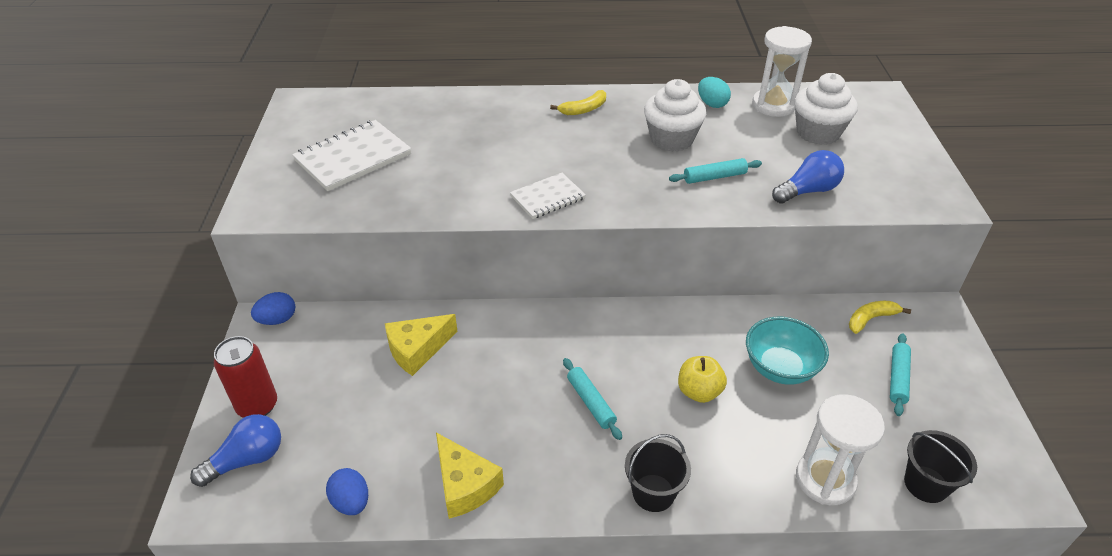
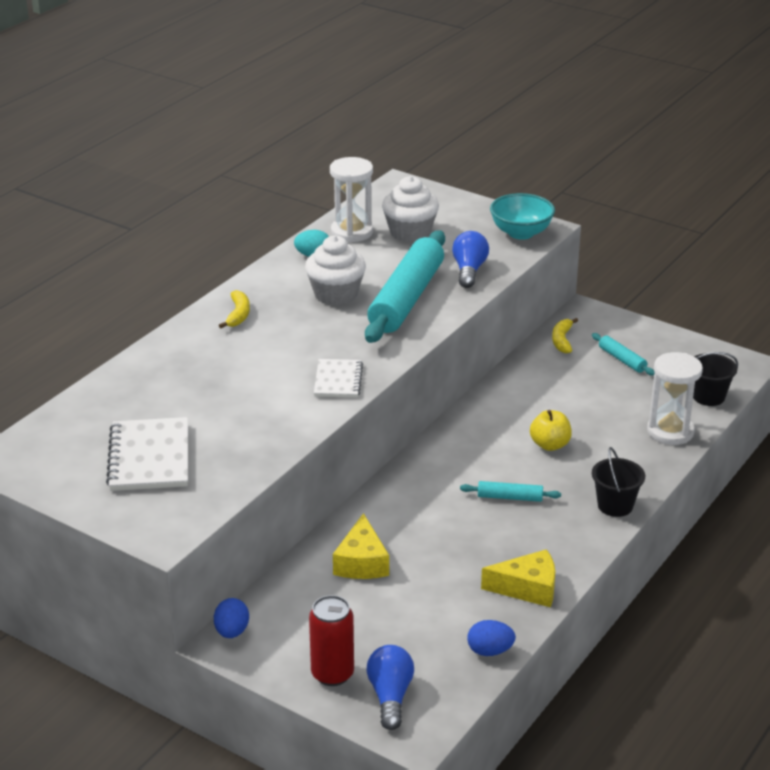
camera: 55 degrees left, 10 degrees down
(714, 177) = (406, 298): turquoise rolling pin -> turquoise rolling pin, size x2.35
(780, 368) = (565, 400): turquoise bowl -> turquoise bowl (521, 233)

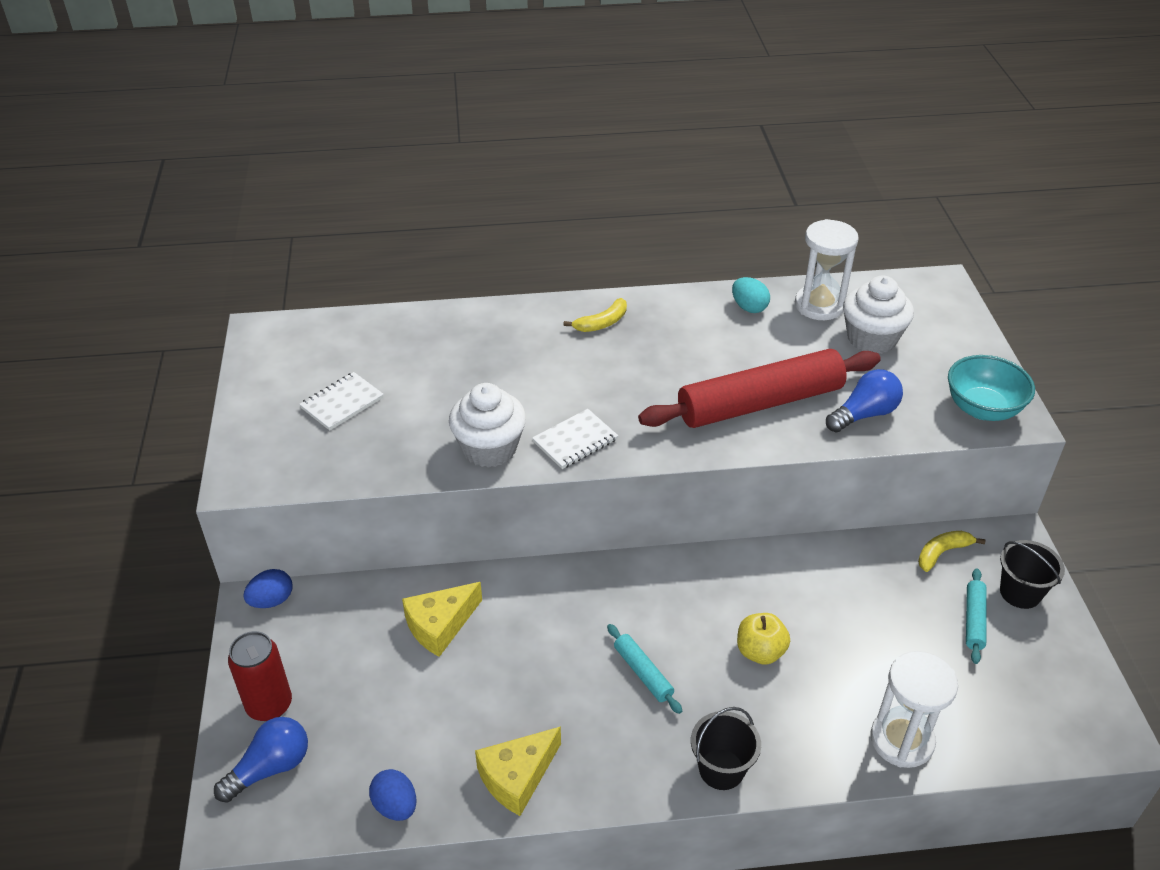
camera: 50 degrees right, 10 degrees up
(149, 457) = (342, 403): white notebook -> white notebook, size x0.61
(336, 294) = (707, 357): white cupcake -> white cupcake (489, 448)
(406, 298) = (760, 403): turquoise rolling pin -> red rolling pin
(528, 588) = (517, 777): yellow cheese -> yellow cheese turned 90 degrees clockwise
(708, 396) = (1007, 736): black bucket -> black bucket (1020, 592)

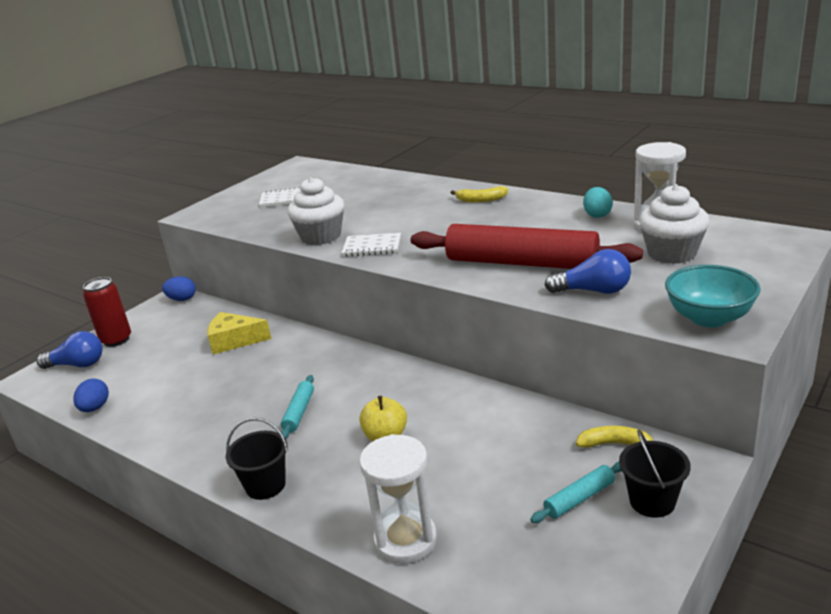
camera: 45 degrees right, 15 degrees down
(517, 777) = (162, 426): yellow cheese -> none

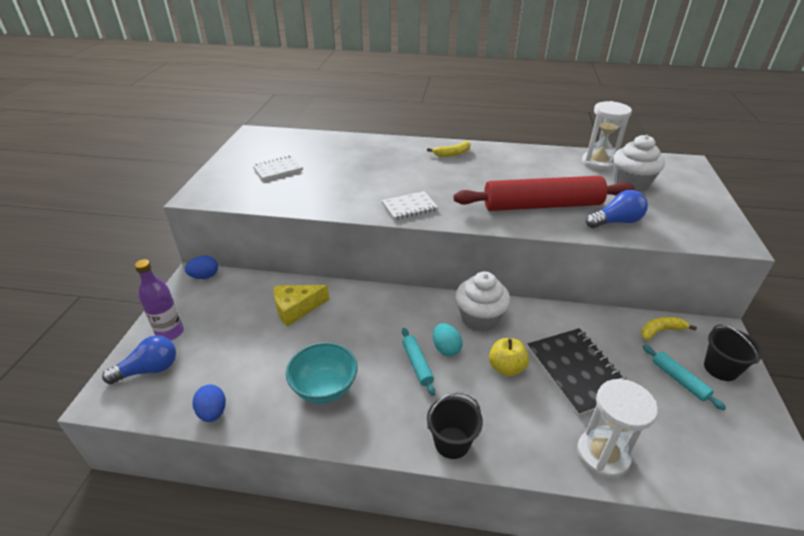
camera: 30 degrees left, 10 degrees up
(116, 340) = (170, 333): red can -> purple bottle
(321, 236) = (353, 203): white cupcake -> white cupcake (479, 318)
(462, 459) = (578, 371): none -> black notebook
(579, 498) = (679, 380): turquoise rolling pin -> turquoise rolling pin turned 60 degrees counterclockwise
(597, 215) = (550, 158): turquoise egg -> turquoise egg (446, 348)
(709, 318) = (708, 231): turquoise bowl -> turquoise bowl (324, 388)

